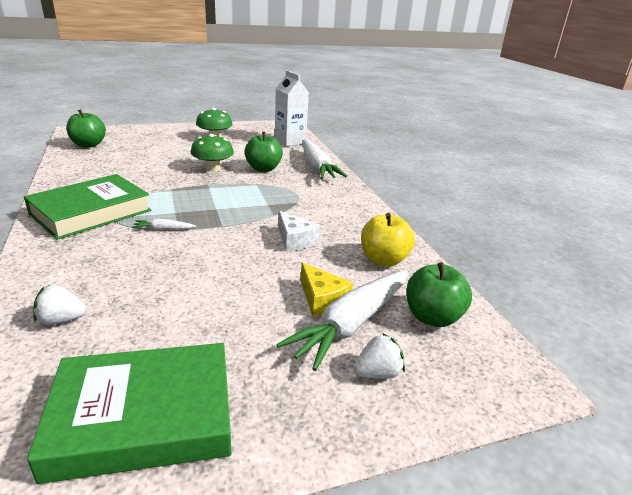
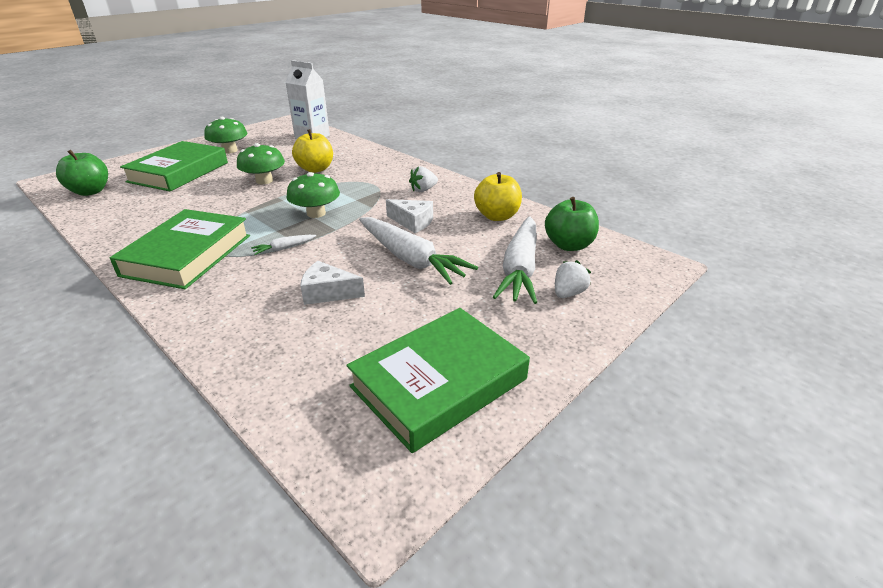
camera: 25 degrees left, 5 degrees up
(61, 320) = (283, 348): white strawberry -> white strawberry (423, 190)
(152, 282) = (328, 293): none -> white cheese
(160, 145) = (179, 172): none -> green book
(222, 207) = (316, 213): none -> green mushroom
(263, 169) = (315, 169): green apple -> yellow apple
(316, 167) = (364, 155): white carrot -> white carrot (410, 259)
(322, 300) = (481, 259): yellow cheese -> none

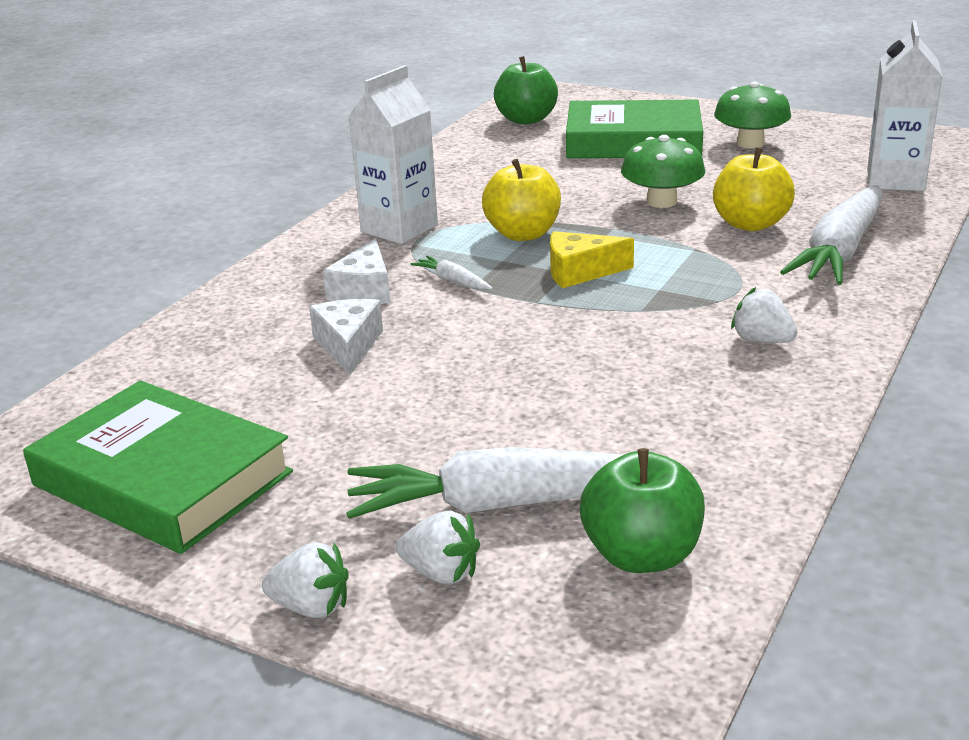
camera: 75 degrees right, 5 degrees down
(187, 255) = (399, 229): green book -> white carton
(316, 213) = (580, 272): green mushroom -> yellow cheese
(410, 259) = (479, 387): white carrot -> white carrot (840, 251)
(412, 222) = (613, 360): white cheese -> white cheese (364, 290)
(497, 216) = (711, 444): yellow apple -> yellow apple (523, 234)
(586, 334) = (311, 607): none -> white strawberry

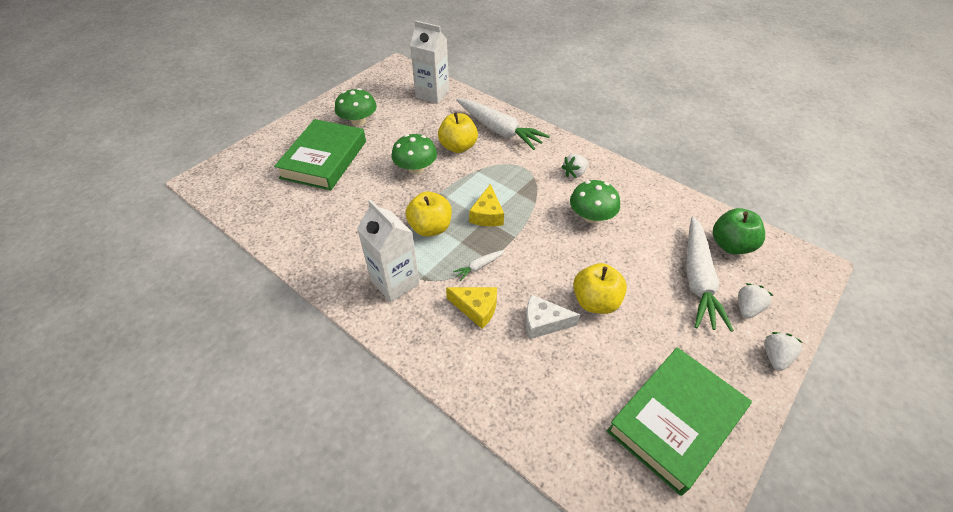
camera: 80 degrees left, 20 degrees up
(364, 290) = (476, 309): white cheese -> yellow cheese
(407, 388) = (595, 301): none -> yellow apple
(526, 120) = (251, 195): green apple -> none
(636, 369) = (591, 216): none -> green mushroom

